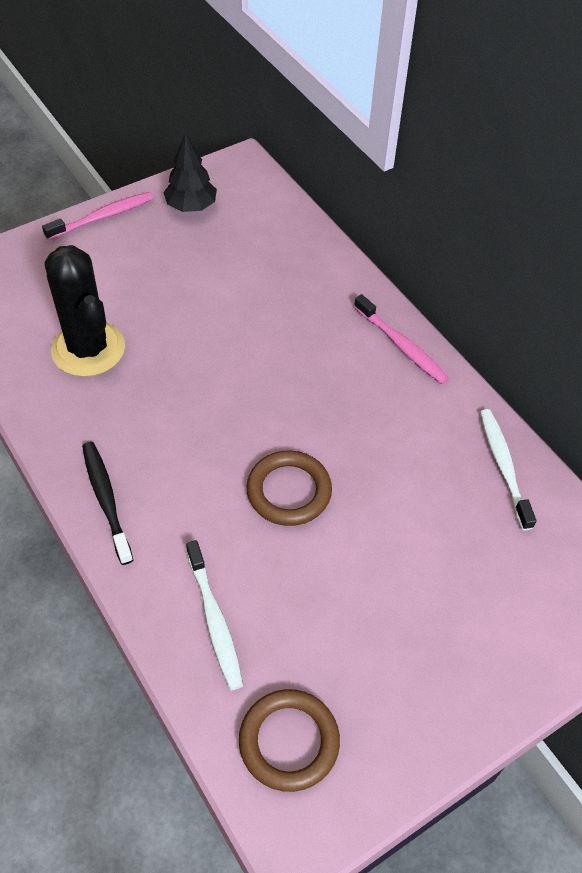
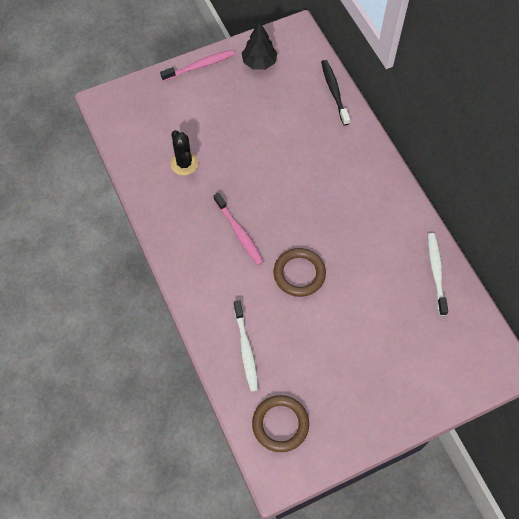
camera: 10 degrees right, 10 degrees up
(88, 349) = (184, 164): black cactus -> black cactus, size x0.59
(106, 500) = (188, 267): black toothbrush -> black toothbrush (334, 92)
(401, 346) = (385, 181): pink toothbrush -> pink toothbrush (239, 232)

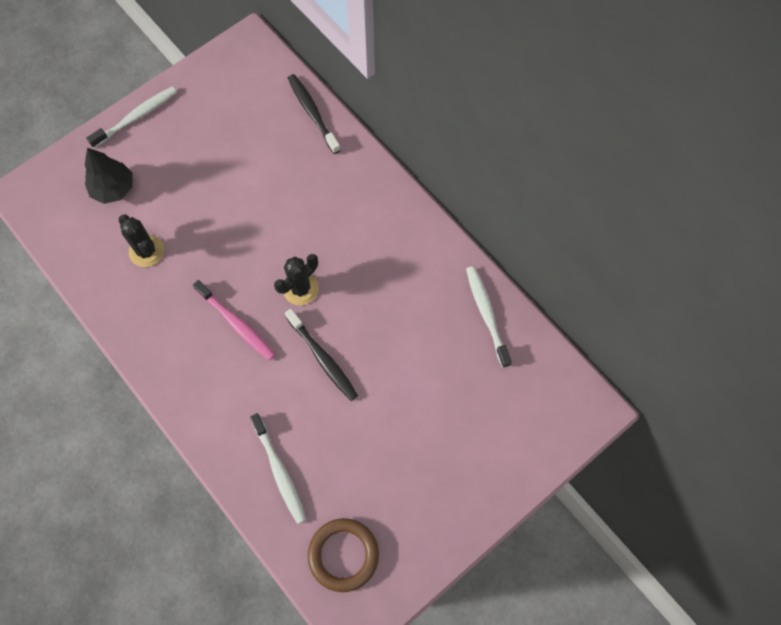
camera: 15 degrees left, 5 degrees up
(200, 66) = (136, 117): pink toothbrush -> white toothbrush
(259, 62) = (210, 96): black tree -> black tree (113, 189)
(294, 218) = (300, 289): none -> black cactus
(299, 274) = (323, 358): brown ring -> black toothbrush

